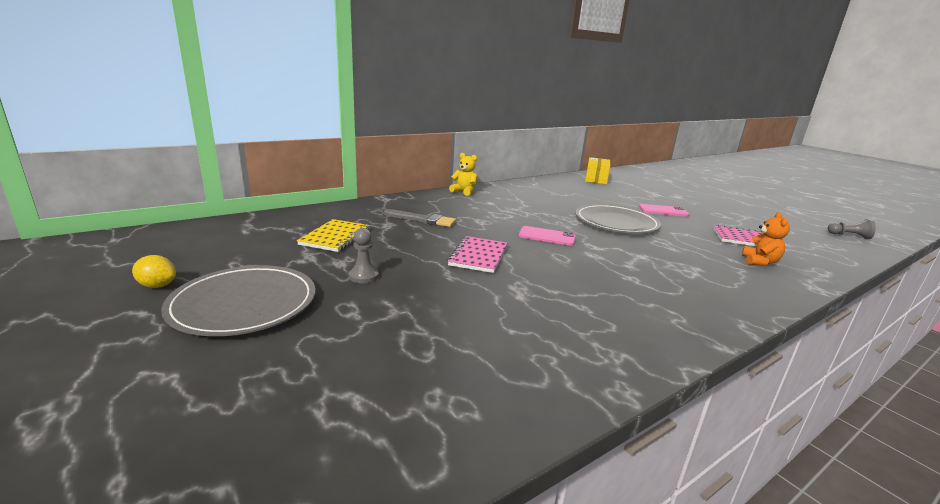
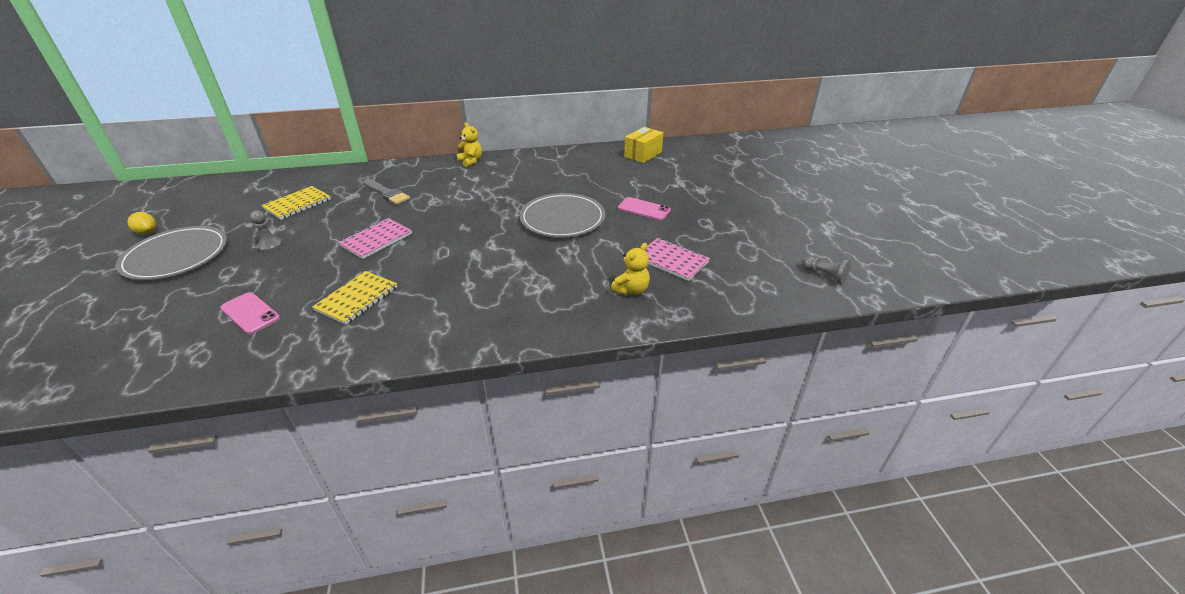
camera: 25 degrees right, 15 degrees up
(547, 236) = (466, 227): pink phone -> pink phone (250, 313)
(549, 307) = (357, 299): none -> yellow notebook
(759, 262) = (631, 290): orange teddy bear -> yellow teddy bear

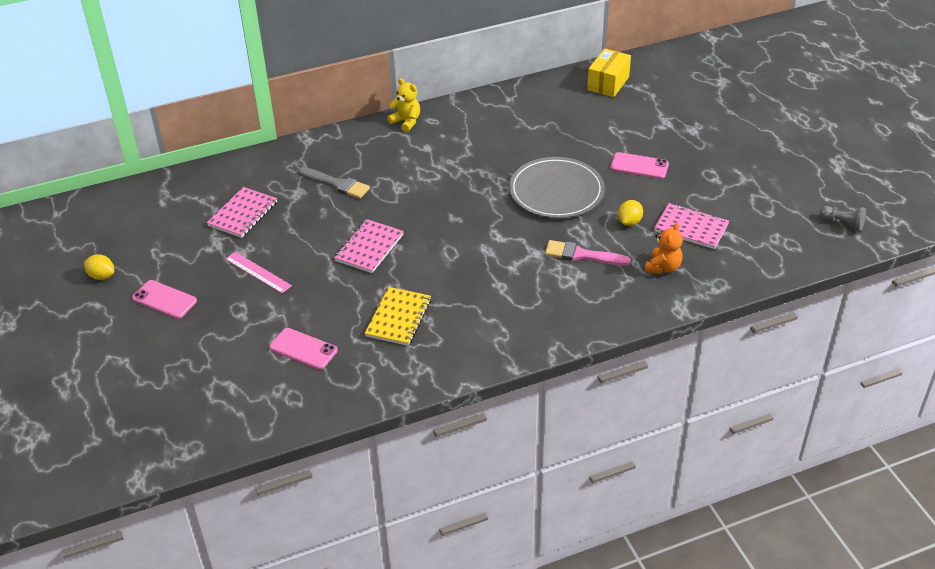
camera: 10 degrees left, 5 degrees up
(176, 256) = (164, 300): grey plate -> pink phone
(270, 246) = (258, 272): grey pawn -> pink ruler
(298, 204) = (243, 214): yellow notebook -> pink notebook
(559, 269) = (582, 255): none -> pink brush
(616, 249) = (629, 222): none -> yellow lemon
(631, 290) = (663, 267): yellow teddy bear -> orange teddy bear

